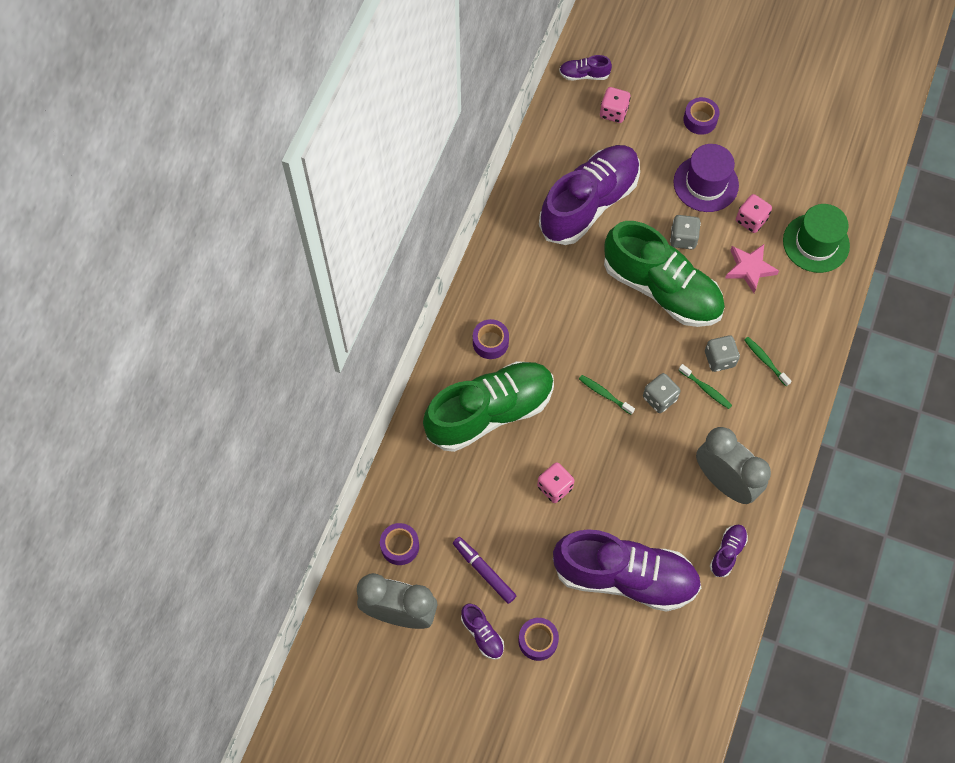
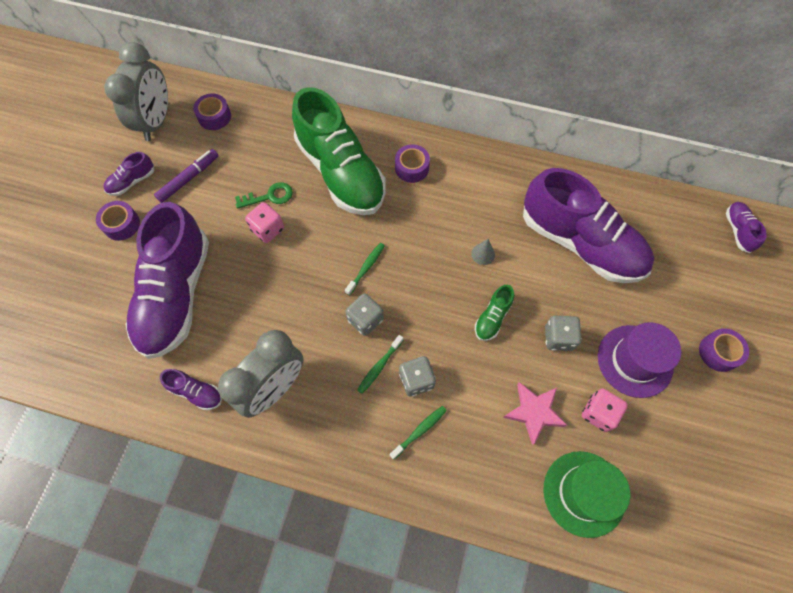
camera: 85 degrees right, 0 degrees up
(514, 485) = (269, 196): none -> green key
(595, 288) = (483, 254): none -> grey cone
(613, 112) = (700, 261): pink dice -> none
(662, 289) = (492, 318): green shoe -> green shoe, size x0.41

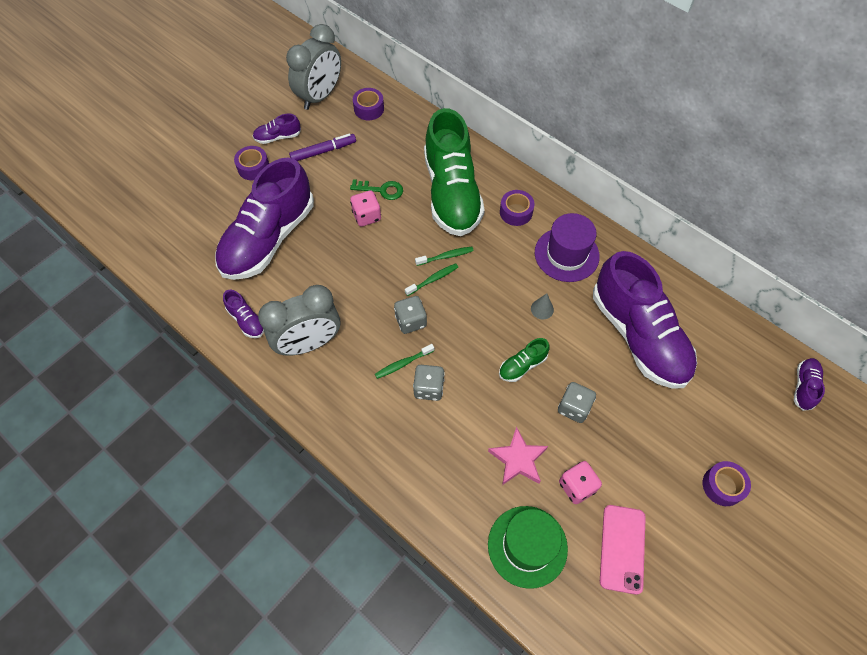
camera: 25 degrees right, 5 degrees down
(419, 431) = (410, 430): green toothbrush -> green toothbrush (446, 256)
(635, 361) = (635, 457): purple hat -> purple hat (566, 254)
(666, 453) = (622, 548): none -> pink phone

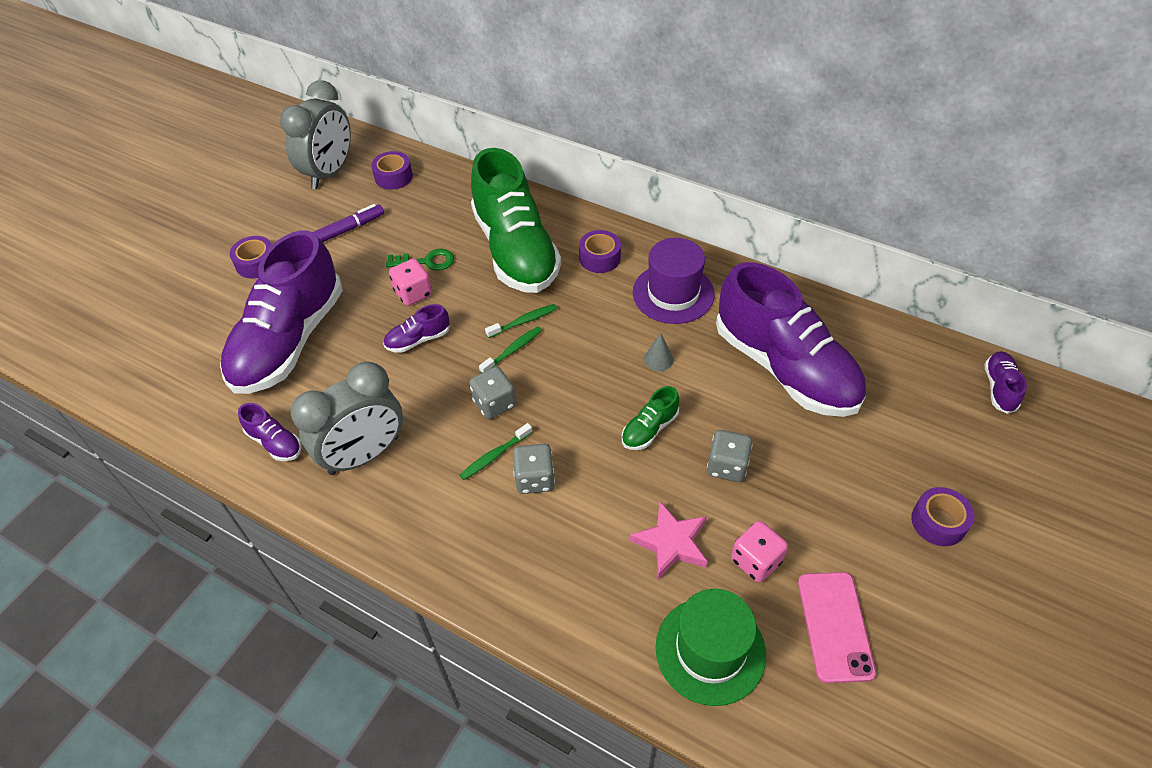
camera: 10 degrees left, 10 degrees down
(278, 137) = (283, 225): purple shoe -> purple shoe (418, 340)

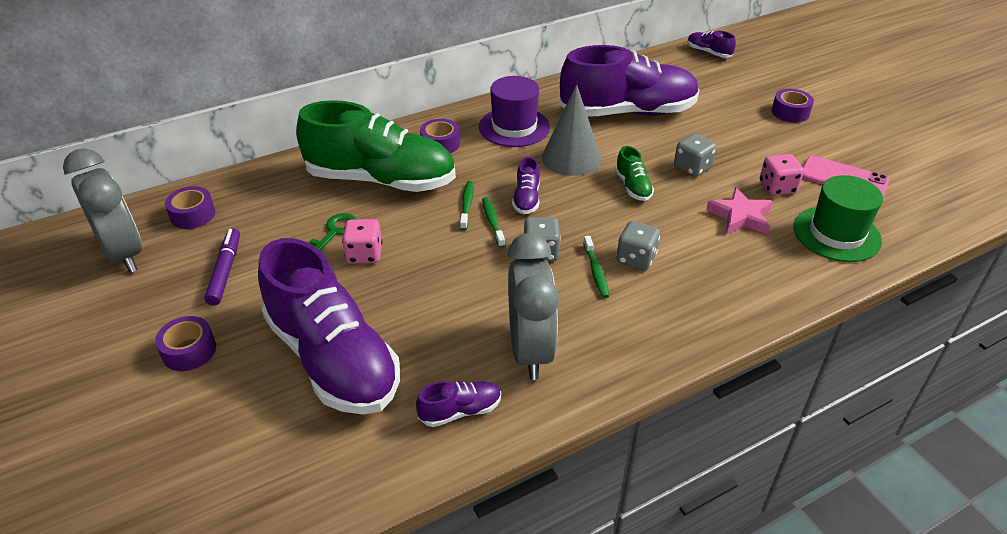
camera: 60 degrees left, 10 degrees down
(418, 340) = (425, 271): purple shoe -> purple shoe (526, 199)
(658, 359) = (571, 158): grey cone -> grey cone, size x2.32

